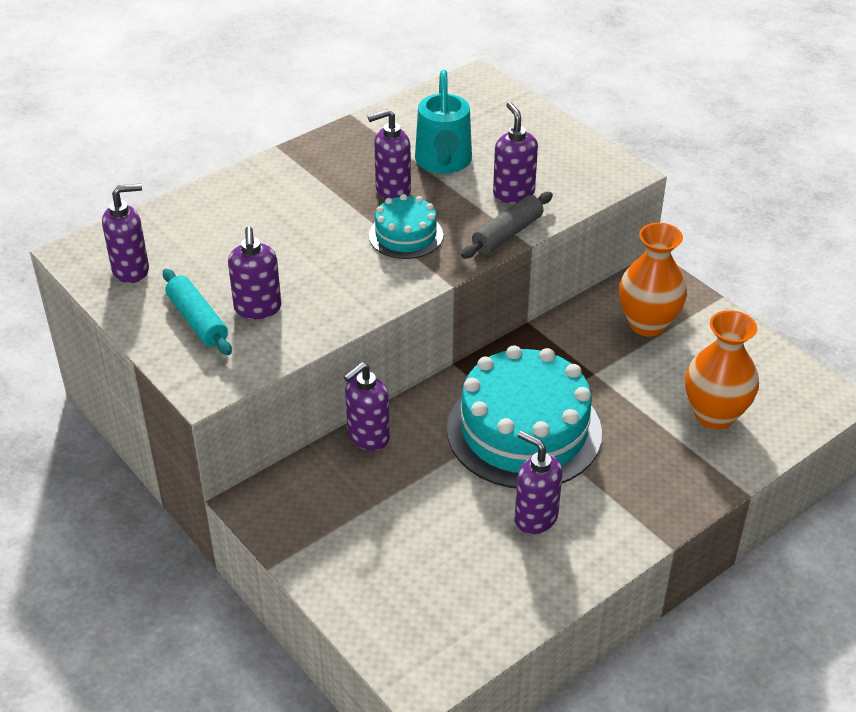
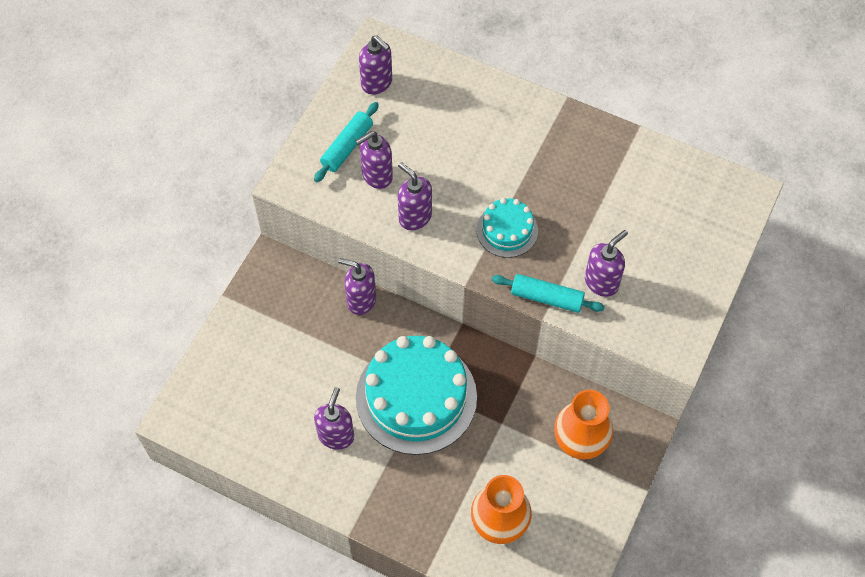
camera: 65 degrees right, 20 degrees up
(392, 191) = (556, 198): purple soap dispenser -> purple soap dispenser (415, 217)
(443, 163) = (612, 217): turquoise watering can -> none
(507, 234) = (546, 298): grey rolling pin -> turquoise rolling pin

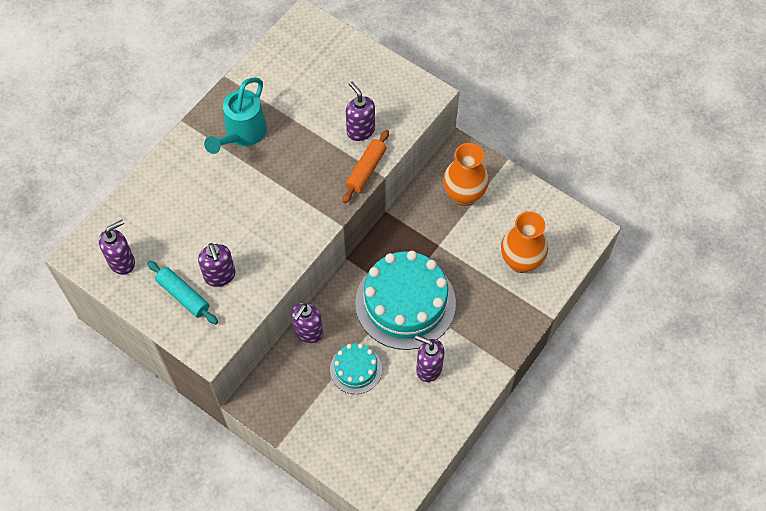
camera: 80 degrees left, 0 degrees up
(415, 217) = (269, 252): purple soap dispenser -> none
(507, 230) = (298, 187): turquoise cake -> turquoise cake (356, 369)
(546, 298) = (366, 170): turquoise rolling pin -> orange rolling pin
(563, 160) = (242, 134): none -> turquoise watering can

